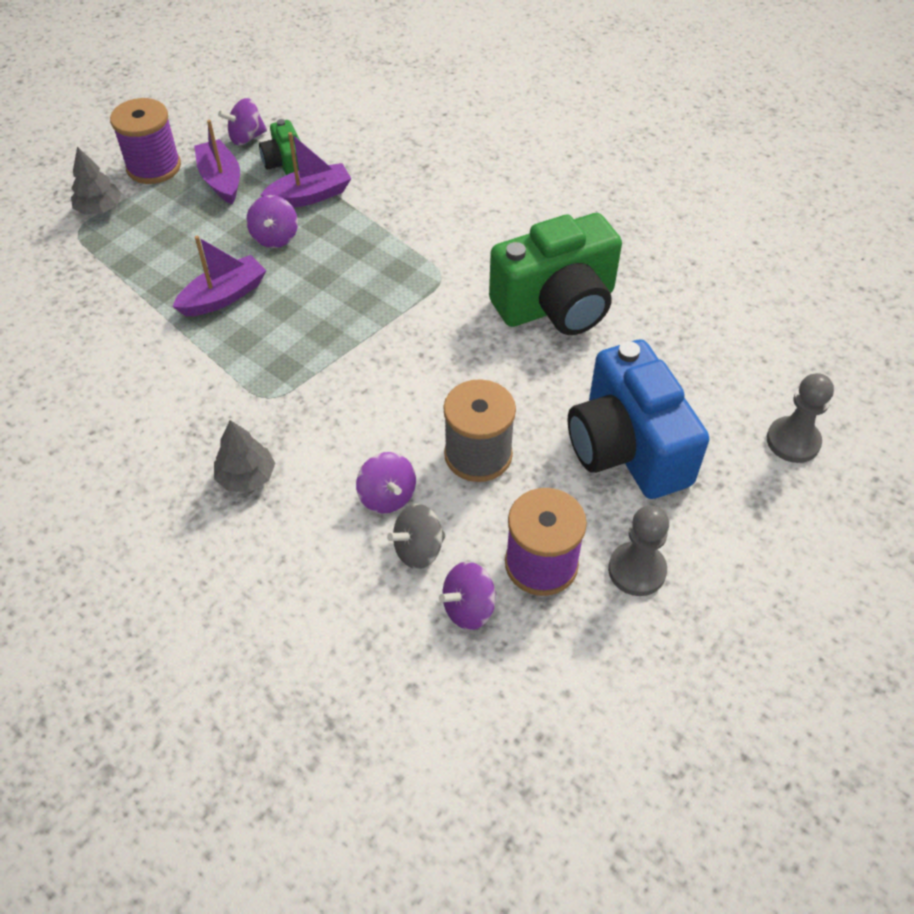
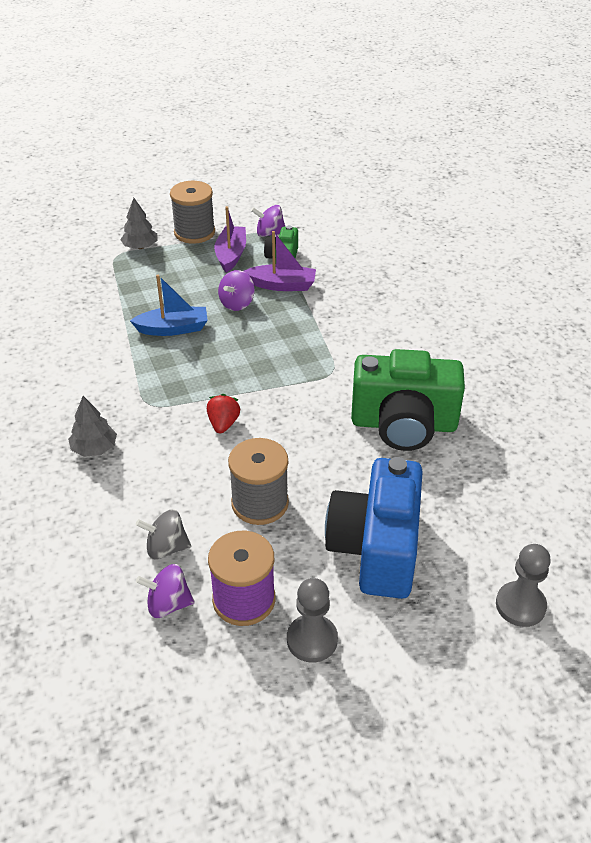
camera: 30 degrees right, 10 degrees down
(154, 167) = (194, 232): purple spool -> grey spool
(224, 296) = (173, 329): purple boat -> blue boat
(370, 384) = (223, 424): none -> red strawberry
(387, 496) = (174, 502): purple spinning top -> none

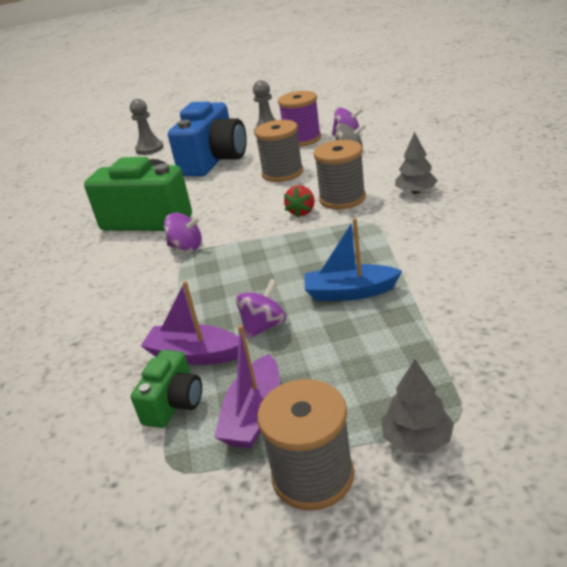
camera: 165 degrees left, 10 degrees down
(178, 443) = (342, 198): none -> grey spool
(269, 233) = (172, 466): purple spinning top -> purple spinning top (186, 247)

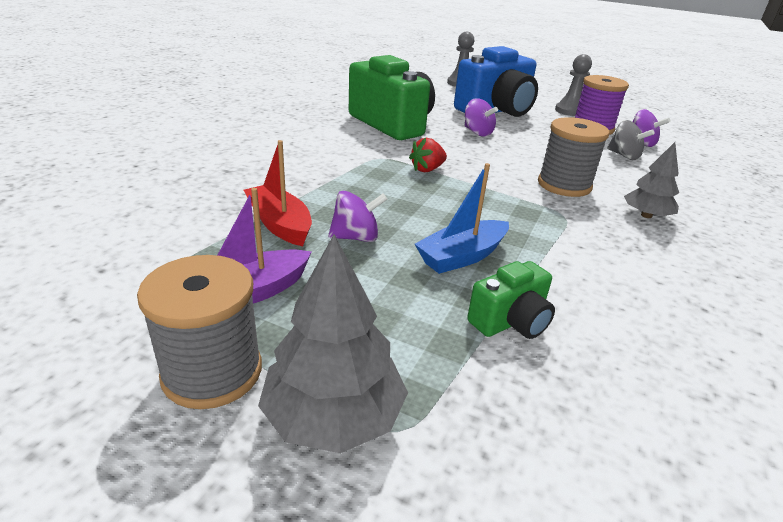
camera: 30 degrees right, 0 degrees up
(174, 403) = (216, 246): green camera -> green camera (510, 321)
(186, 247) = (388, 153): purple spinning top -> purple spinning top (477, 133)
(194, 354) = (280, 224): purple boat -> red boat
(282, 173) = (538, 143): grey spool -> none
(302, 212) = (513, 177): red strawberry -> red strawberry (427, 169)
(350, 292) = (462, 256): blue boat -> blue boat turned 75 degrees counterclockwise
(417, 439) = (334, 415): grey tree -> grey tree, size x1.53

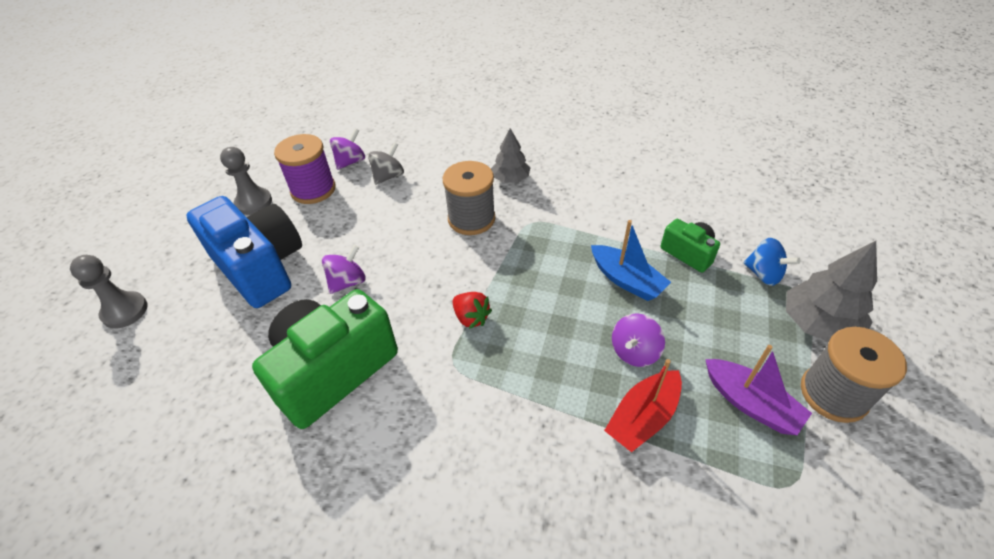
camera: 95 degrees left, 15 degrees up
(356, 237) = (634, 352): purple spinning top -> purple spinning top turned 120 degrees counterclockwise
(457, 391) = (763, 274): none -> blue spinning top

